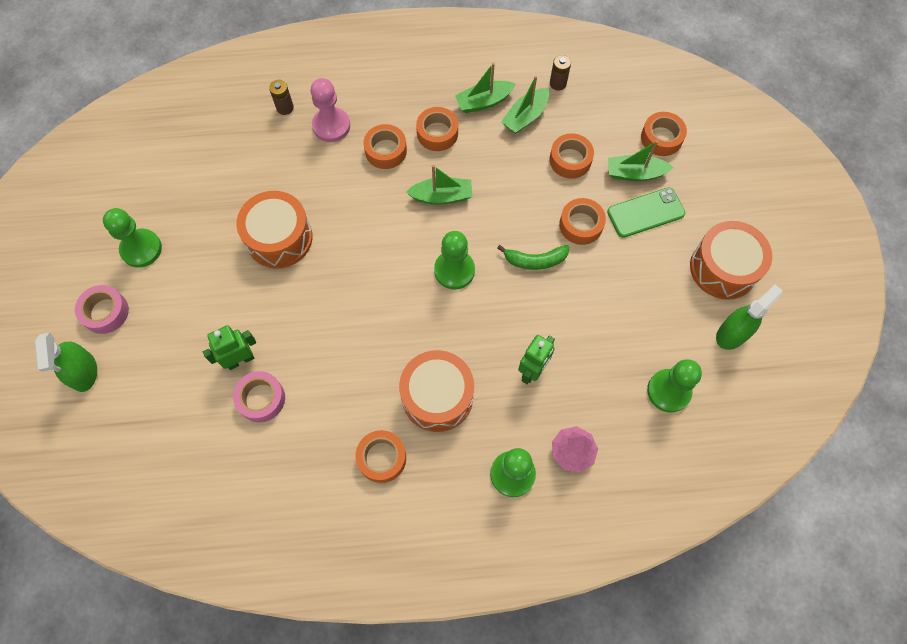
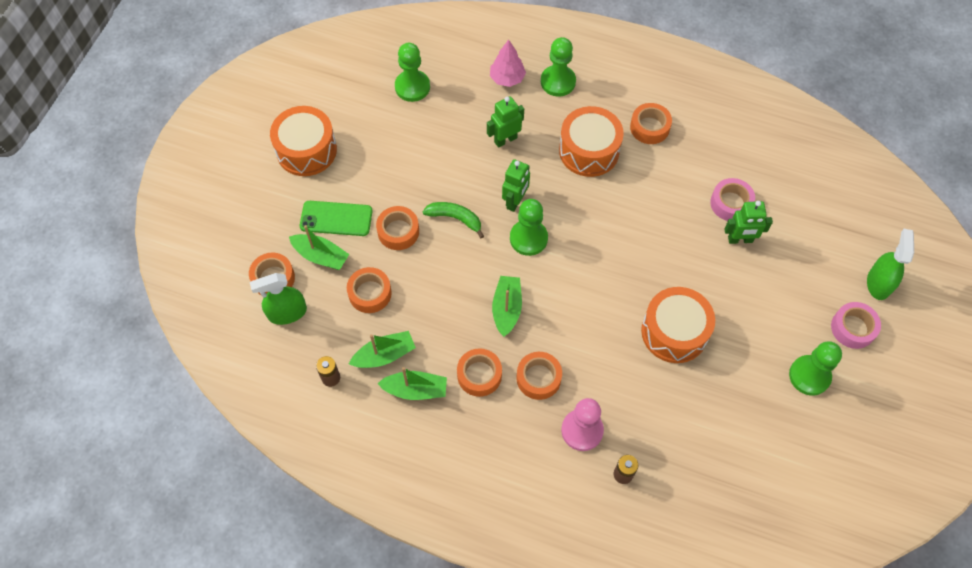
camera: 155 degrees left, 5 degrees down
(442, 196) = (507, 309): green boat -> green boat turned 75 degrees clockwise
(486, 303) = (515, 201): none -> green robot
(732, 333) = (337, 104): green spray bottle -> green spray bottle (287, 313)

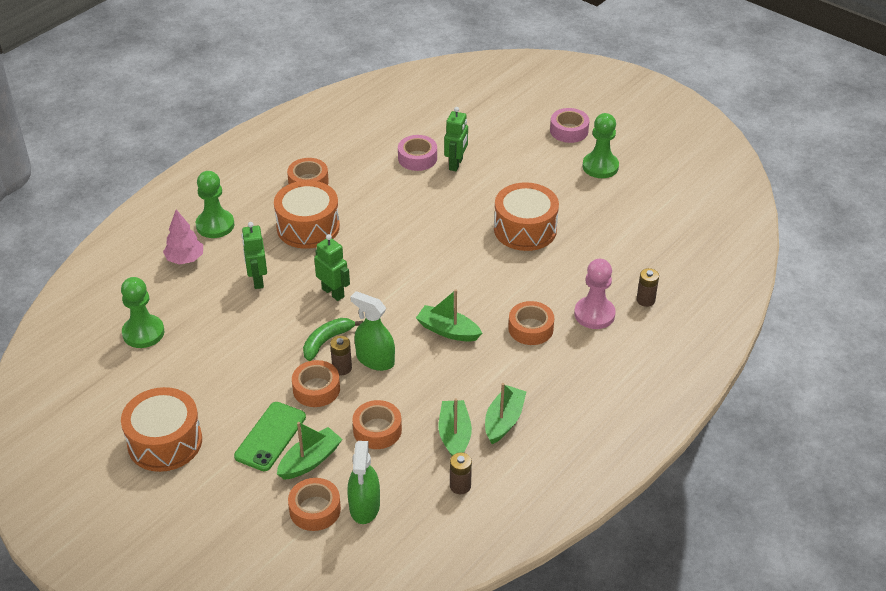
camera: 70 degrees left, 20 degrees down
(429, 241) = (342, 368): none -> brown battery
(479, 375) = (509, 369): orange tape -> none
(528, 238) = (380, 295): green pawn -> none
(878, 283) = (536, 105): green spray bottle -> green spray bottle (375, 360)

